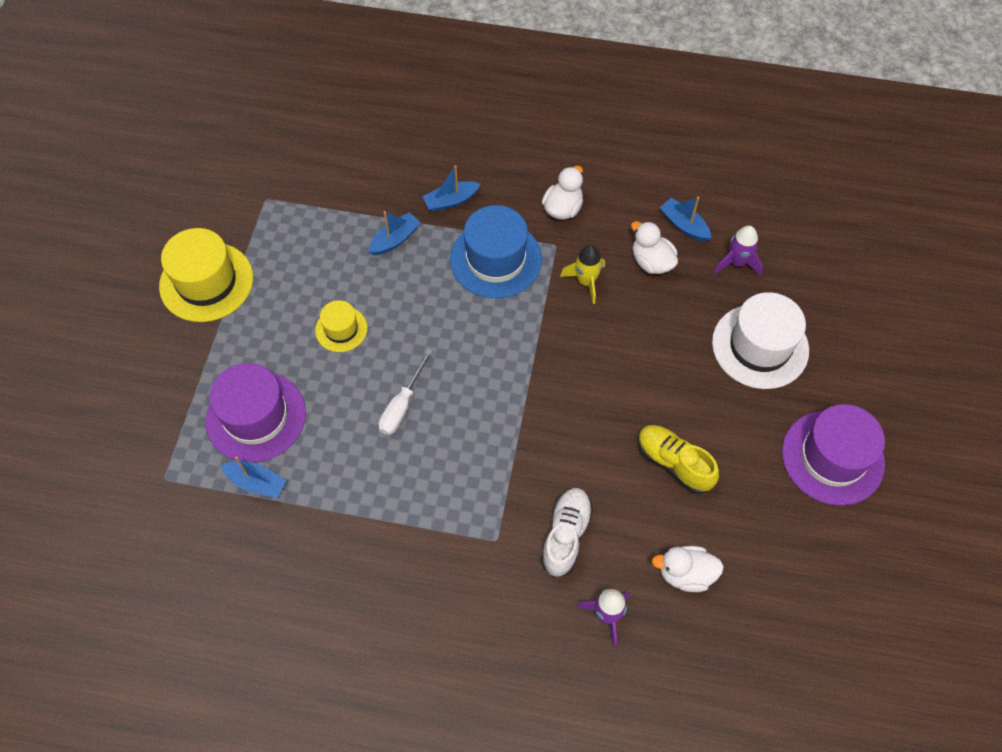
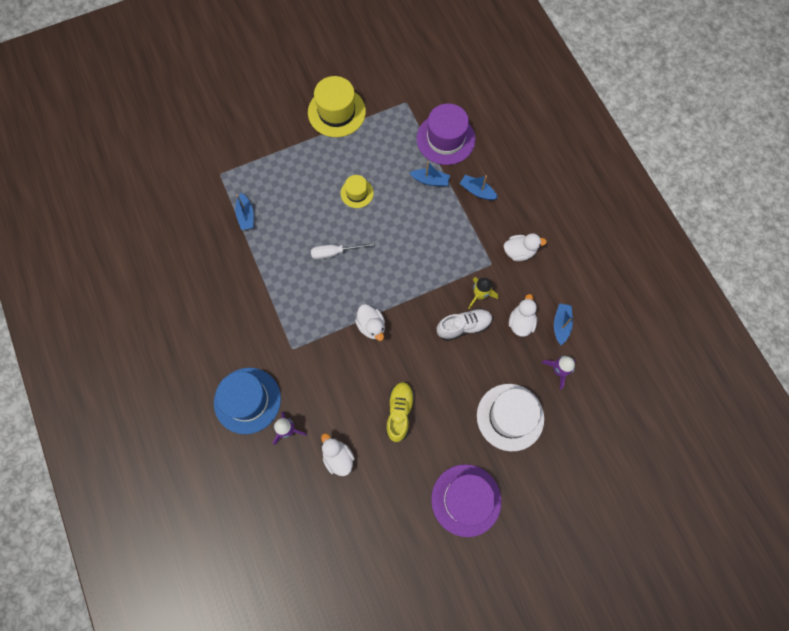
camera: 55 degrees right, 10 degrees up
(256, 416) = (280, 189): purple hat -> purple hat (445, 139)
(495, 259) = (457, 239): blue hat -> blue hat (247, 400)
(536, 425) = (371, 326): none -> white duck
(566, 535) = (318, 382): white shoe -> white shoe (463, 326)

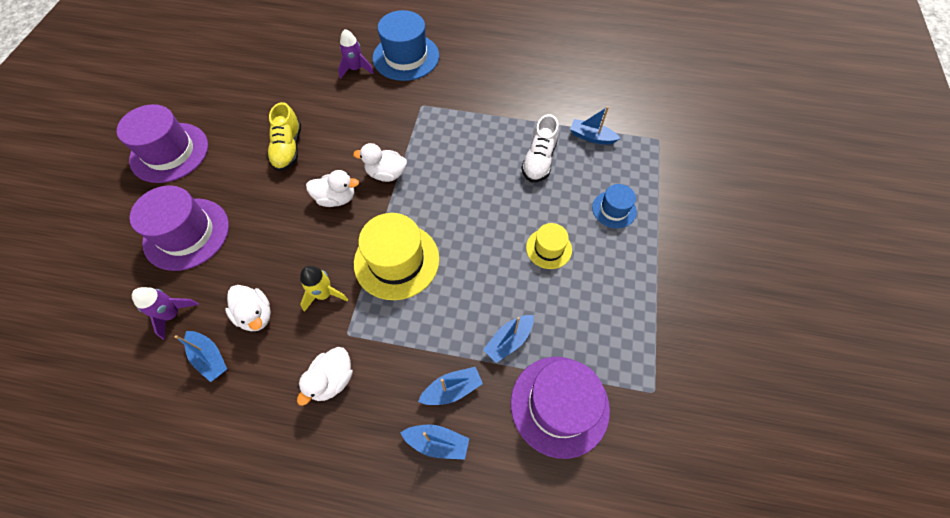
camera: 125 degrees right, 10 degrees down
(301, 172) = (614, 209): none -> blue hat
(335, 252) = (490, 188): white screwdriver -> none
(336, 112) = (683, 294): yellow hat -> yellow hat (396, 261)
(338, 457) = (300, 88): white duck -> white duck (336, 198)
(399, 412) = (288, 149): yellow shoe -> yellow shoe turned 45 degrees clockwise
(463, 326) = (308, 253): white shoe -> white shoe (539, 160)
(506, 181) = (437, 442): none -> blue boat
(510, 417) = (186, 234): white hat -> purple hat

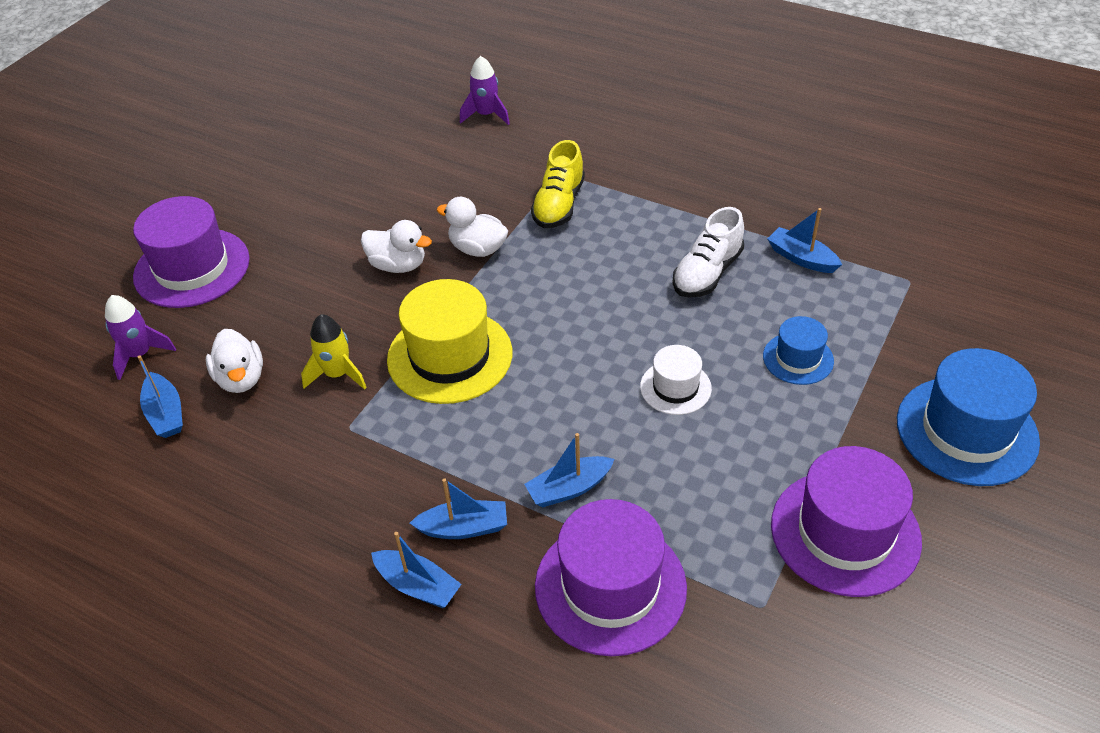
camera: 20 degrees right, 15 degrees down
(169, 152) = (207, 172): purple hat -> purple hat (845, 532)
(288, 149) = (358, 195): yellow shoe -> yellow shoe (559, 205)
(332, 379) = (308, 476): white duck -> none
(406, 57) = (562, 111): blue hat -> blue hat (966, 431)
(548, 248) = (675, 387): yellow hat -> white hat

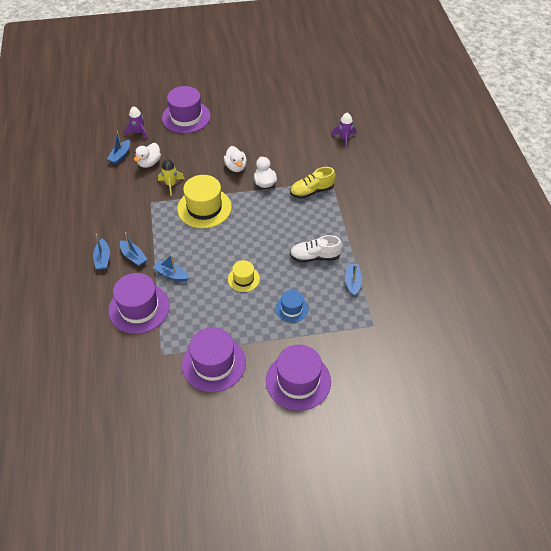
camera: 50 degrees right, 5 degrees up
(675, 387) = (243, 279): white hat -> yellow hat
(966, 431) = (298, 381): blue hat -> purple hat

